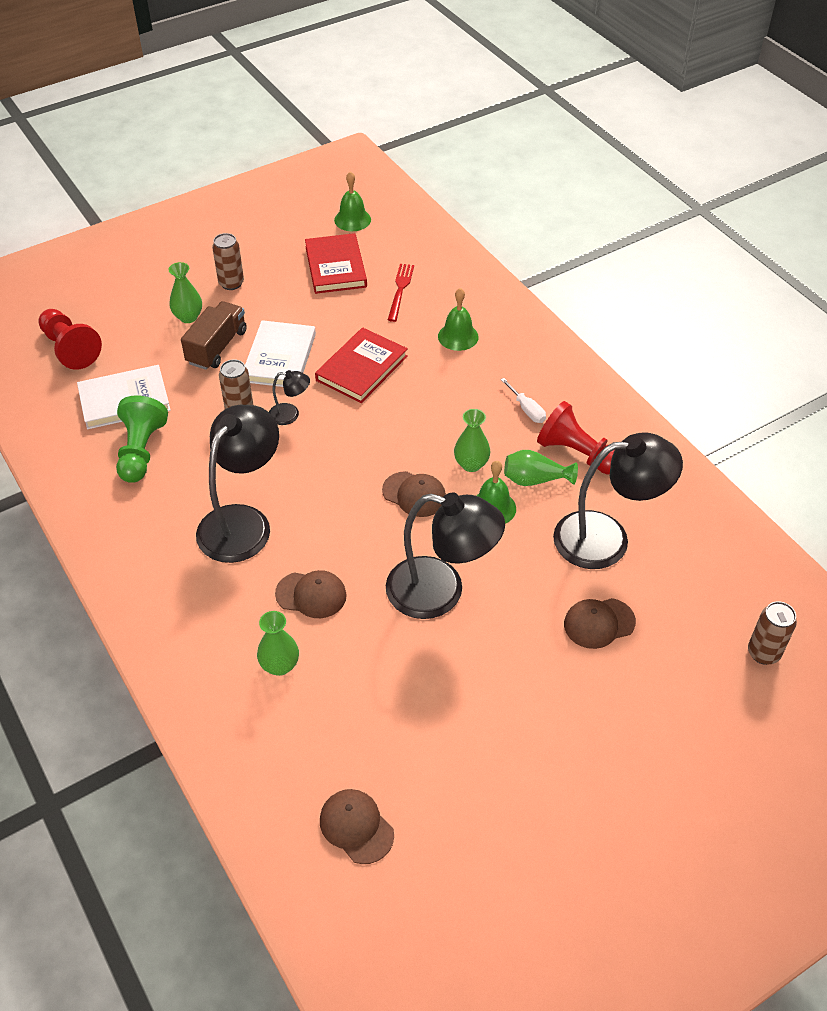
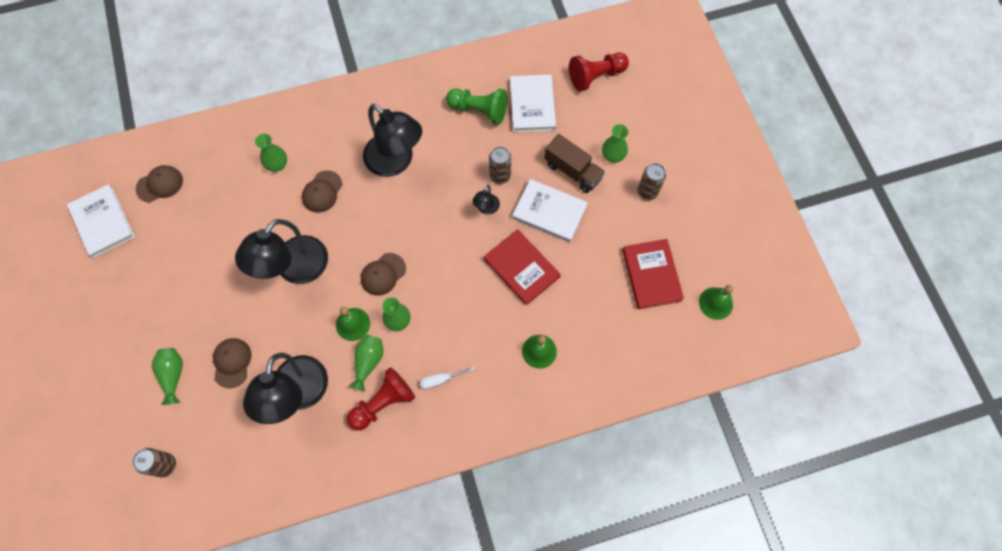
camera: 105 degrees right, 20 degrees up
(335, 267) = (651, 275): red book -> red book turned 75 degrees clockwise
(400, 290) = (609, 320): red fork -> none
(451, 892) = (103, 222): none -> white book
(647, 688) = (173, 375): none -> green vase

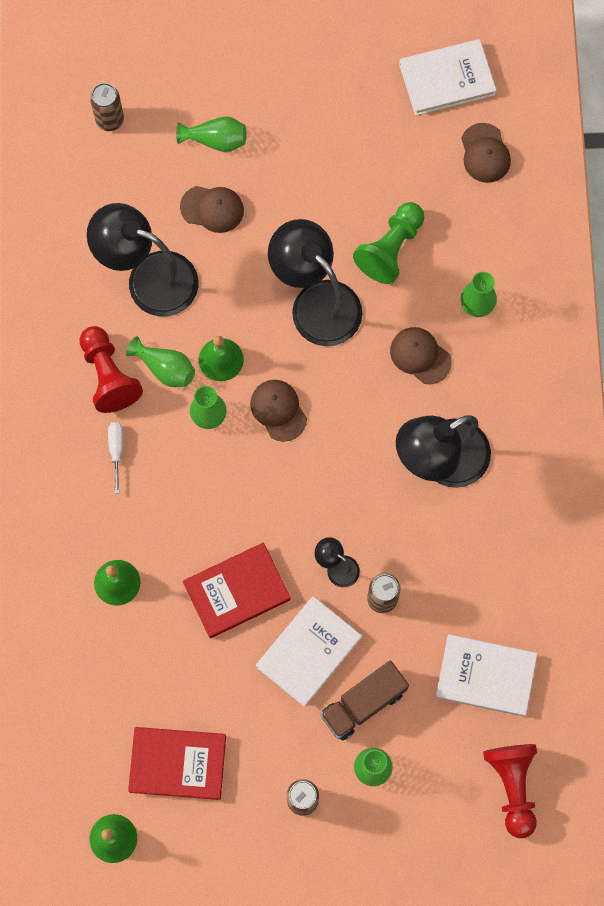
camera: 105 degrees right, 5 degrees up
(479, 110) = (495, 597): green pawn -> green pawn (390, 249)

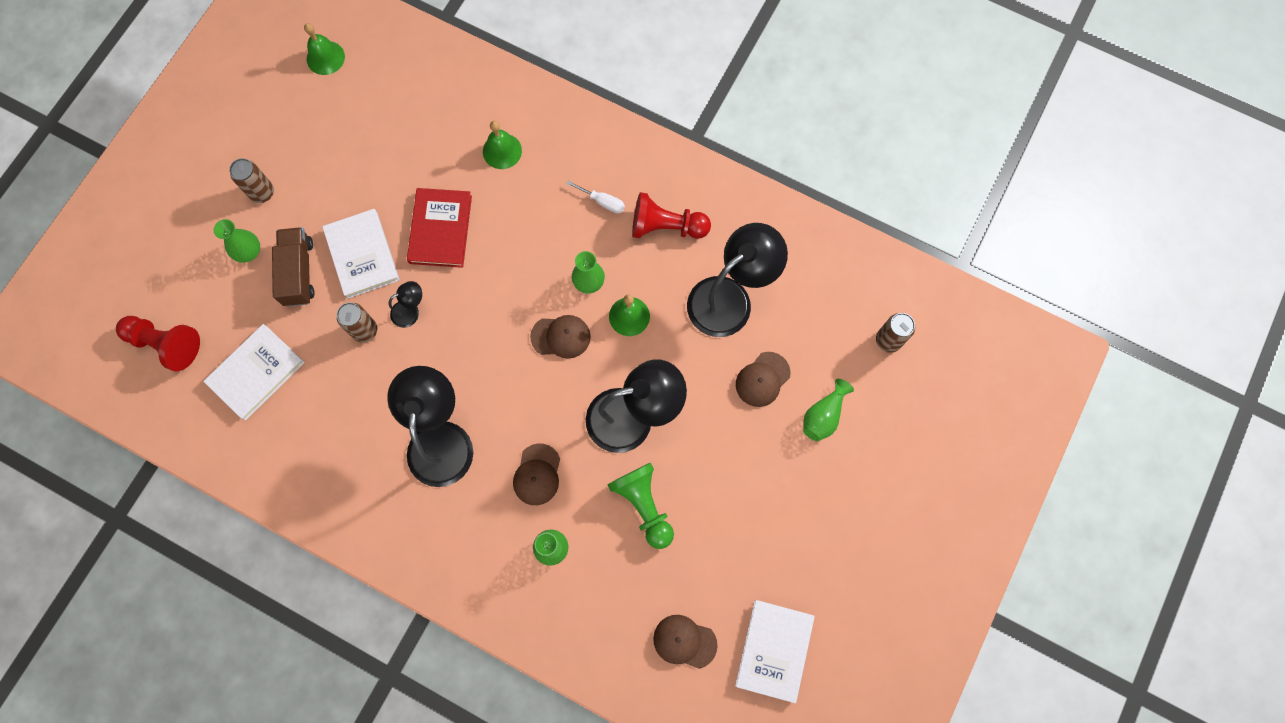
camera: 120 degrees right, 0 degrees up
(165, 368) = (647, 271): green vase -> none
(177, 764) = (346, 124): red book -> none
(420, 356) = (537, 474): brown cap -> brown cap turned 120 degrees clockwise

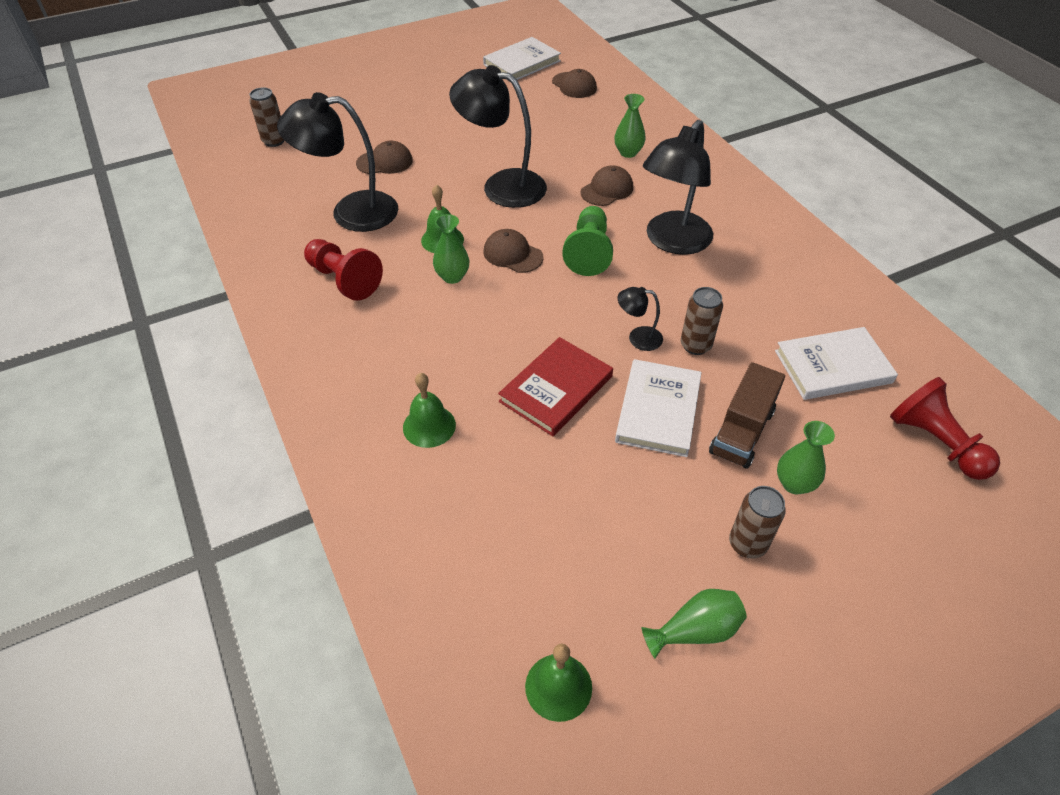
camera: 145 degrees left, 25 degrees down
(602, 202) = (377, 327): white screwdriver -> none
(644, 505) = (541, 144): green pawn -> green pawn (588, 252)
(823, 416) = (368, 129): green vase -> green vase (695, 630)

